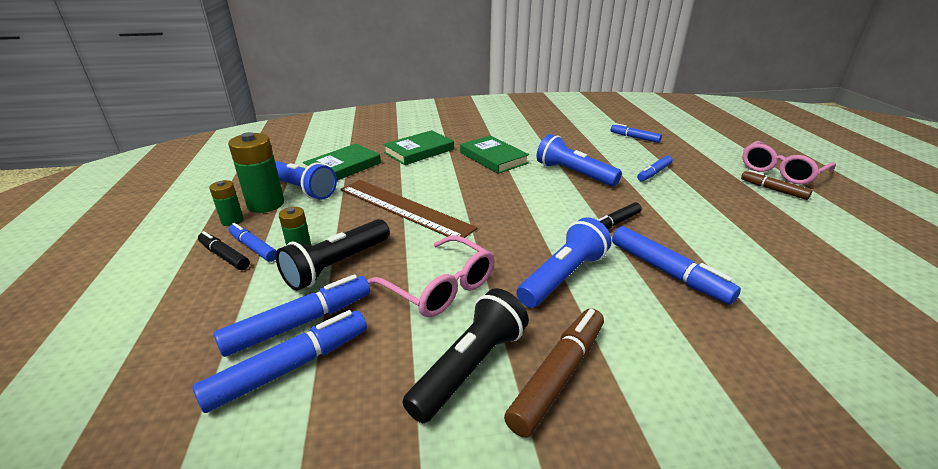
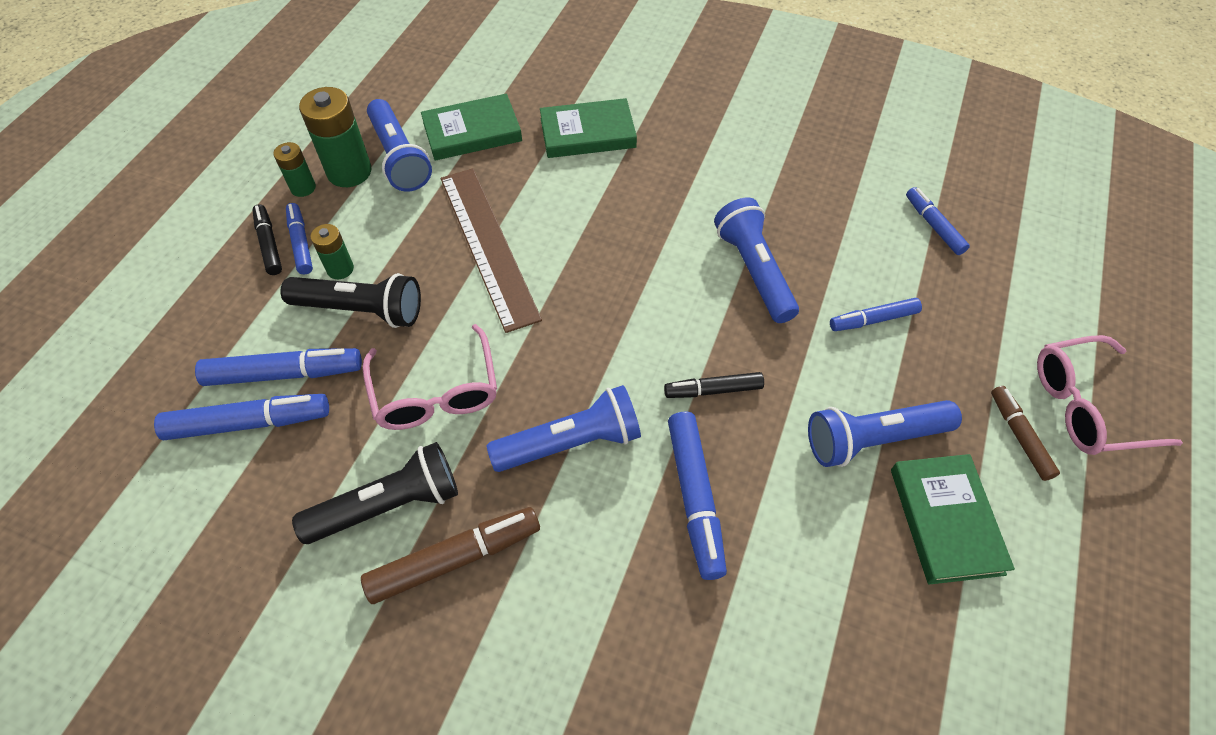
camera: 30 degrees right, 25 degrees up
(337, 265) = (361, 310): black flashlight -> black flashlight turned 150 degrees counterclockwise
(493, 158) = (674, 189): green book -> green book (946, 520)
(717, 213) = (873, 439): none -> blue flashlight

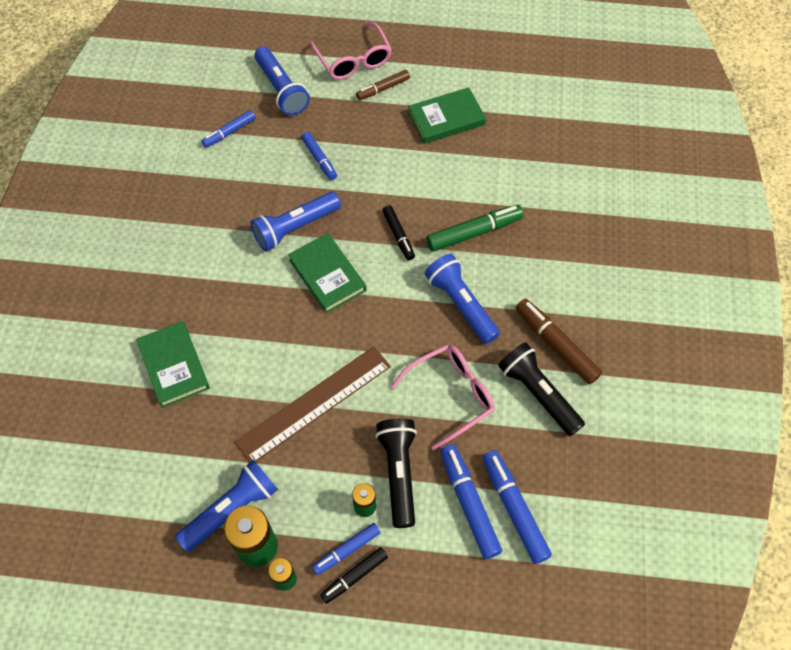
camera: 105 degrees left, 5 degrees up
(472, 132) = (188, 459): green book -> green book (327, 275)
(694, 498) = (474, 232): blue marker -> green marker
(873, 439) = (407, 153): blue flashlight -> blue flashlight (281, 89)

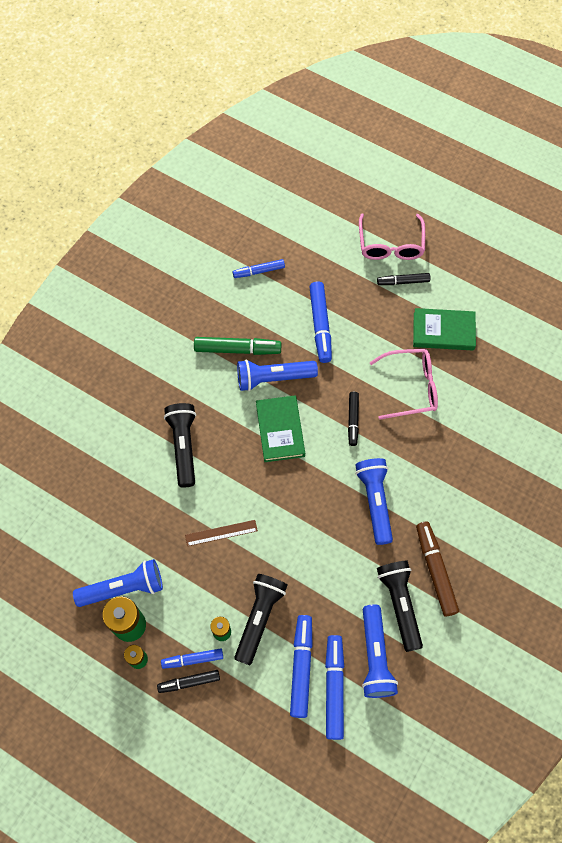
camera: 25 degrees right, 5 degrees up
(174, 366) = (130, 454): green book -> none
(230, 333) = (183, 446): none -> black flashlight
(281, 89) = (318, 249): blue flashlight -> blue flashlight (375, 656)
(314, 403) = (221, 533): brown ruler -> brown ruler, size x0.50
(319, 159) = (320, 325): blue marker -> blue marker, size x1.59
(383, 88) = (403, 281): brown marker -> black marker
(451, 395) = (330, 574): pink glasses -> pink glasses (411, 387)
(474, 232) = (416, 444): green marker -> green marker (237, 349)

